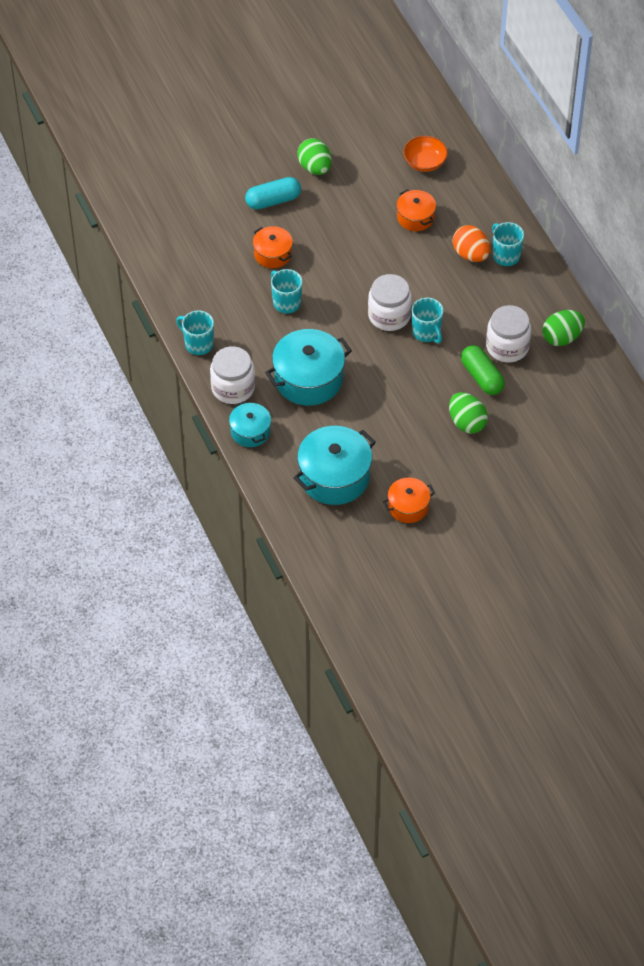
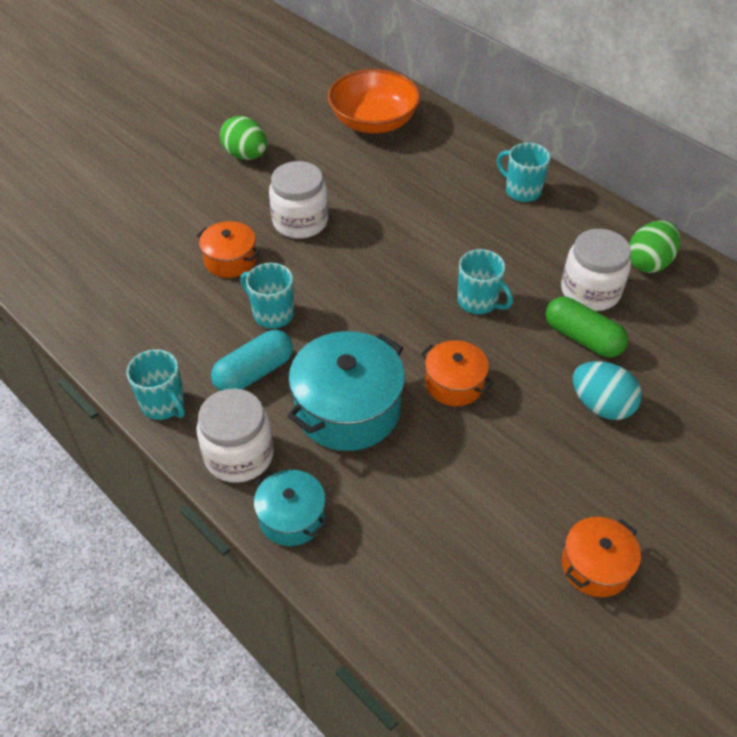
camera: 20 degrees left, 5 degrees down
(198, 344) = (164, 404): turquoise mug -> turquoise mug turned 150 degrees counterclockwise
(273, 200) = (207, 200): turquoise capsule -> turquoise capsule (254, 372)
(334, 477) = (456, 552): turquoise pot -> none
(389, 315) = (418, 294): white jar -> white jar (300, 221)
(415, 217) = (392, 177): orange pot -> orange pot (454, 383)
(424, 162) = (373, 122): orange bowl -> orange bowl, size x1.68
(467, 422) = (601, 405): green egg -> turquoise egg
(470, 254) = (480, 200): orange egg -> none

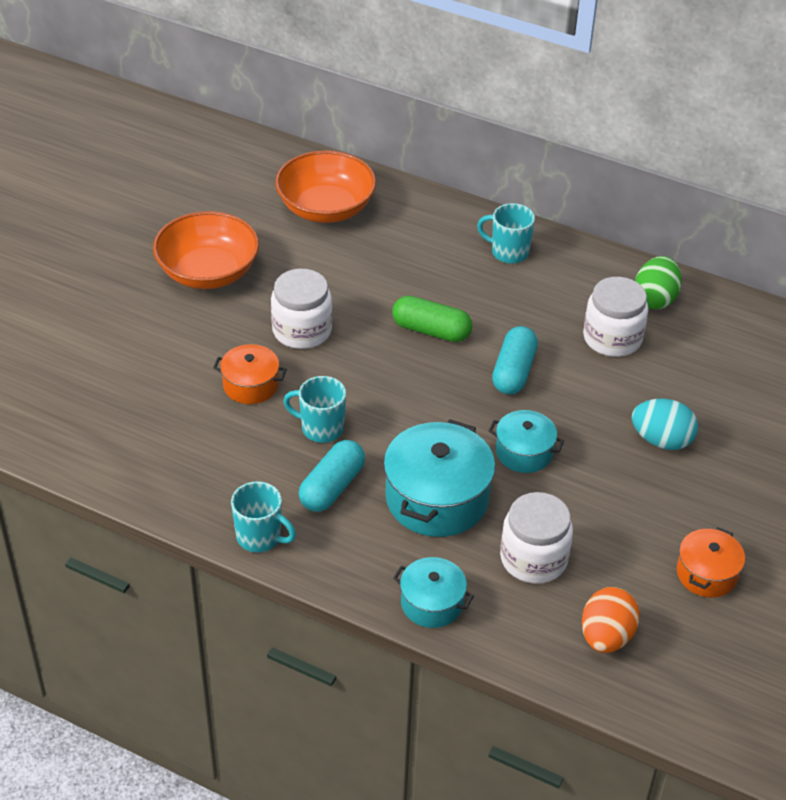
camera: 20 degrees left, 5 degrees down
(239, 455) = (356, 563): white jar -> white jar (533, 559)
(246, 155) = (208, 272): green egg -> orange bowl
(454, 383) = (524, 452): orange pot -> turquoise pot
(455, 608) = (606, 636): none -> orange egg
(478, 302) = (513, 372): turquoise mug -> turquoise capsule
(582, 338) = (622, 384): green capsule -> green capsule (431, 331)

